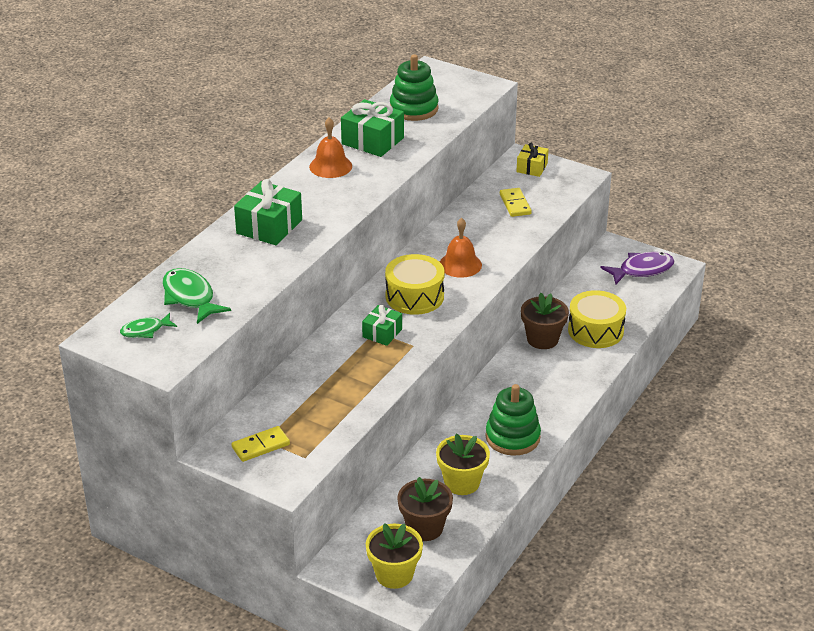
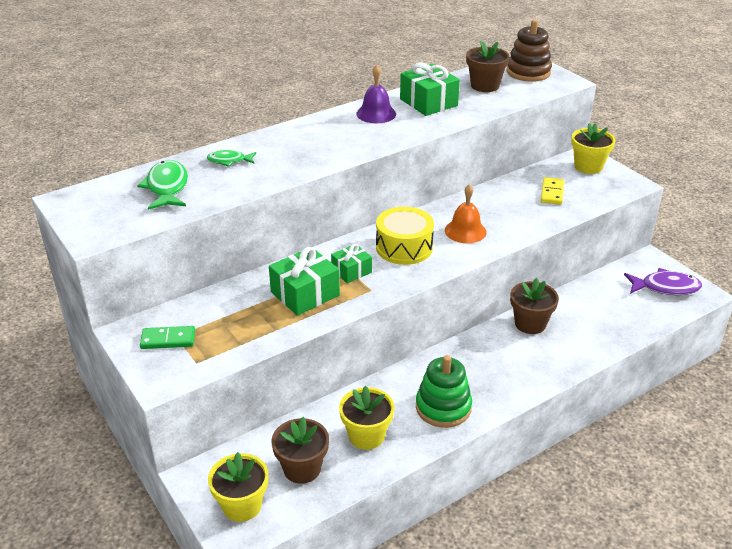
camera: 25 degrees right, 0 degrees up
(145, 330) = (106, 204): green fish -> green fish (229, 161)
(260, 446) = (168, 339): yellow domino -> green domino
(269, 227) = (283, 148): green gift -> green gift (305, 294)
(330, 166) = (376, 114): orange bell -> purple bell
(414, 109) = (485, 86): green stacking toy -> brown flower pot
(445, 83) = (528, 72): none -> brown stacking toy
(532, 167) = (588, 166): yellow gift -> yellow flower pot
(595, 330) = (587, 330): yellow drum -> none

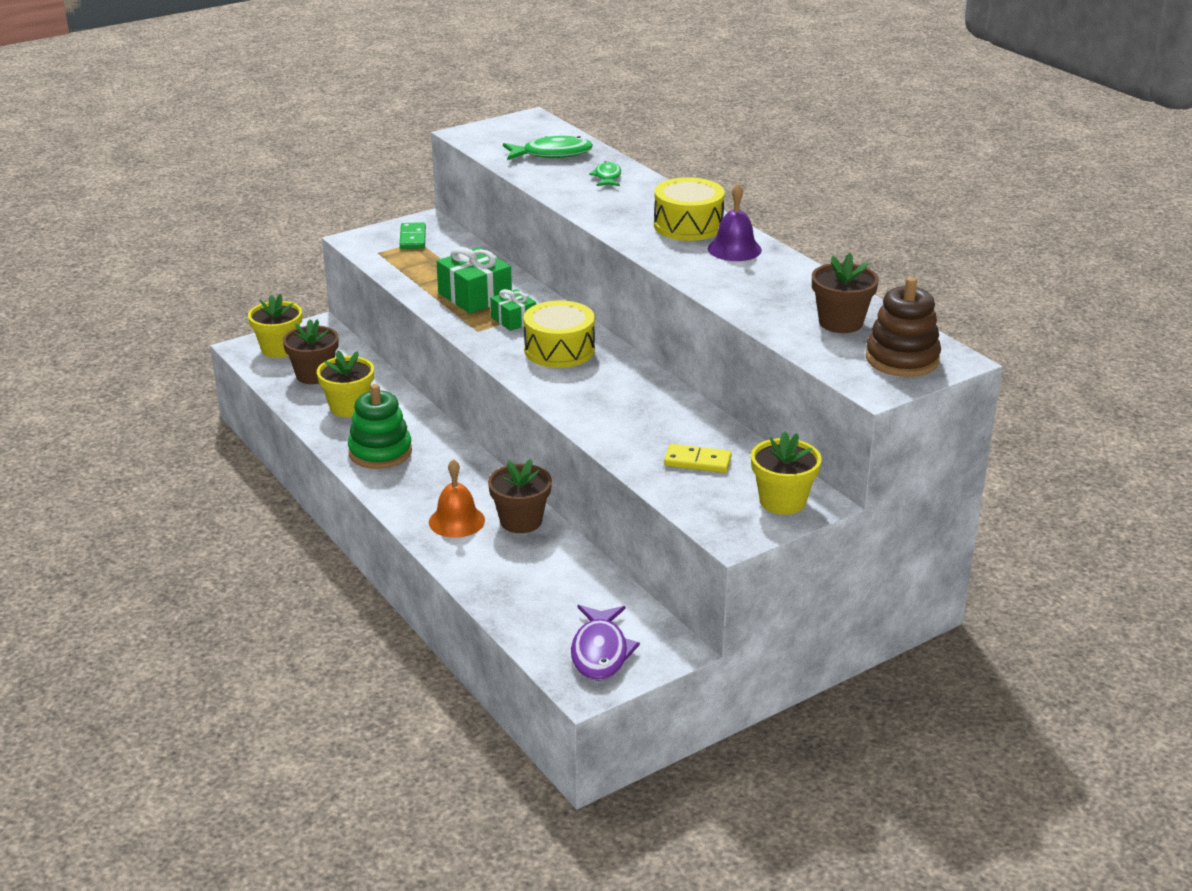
camera: 90 degrees right, 5 degrees down
(333, 129) = (688, 225): none -> yellow drum
(428, 102) = (775, 282): green gift -> none
(465, 231) = (595, 390): orange bell -> orange bell (456, 521)

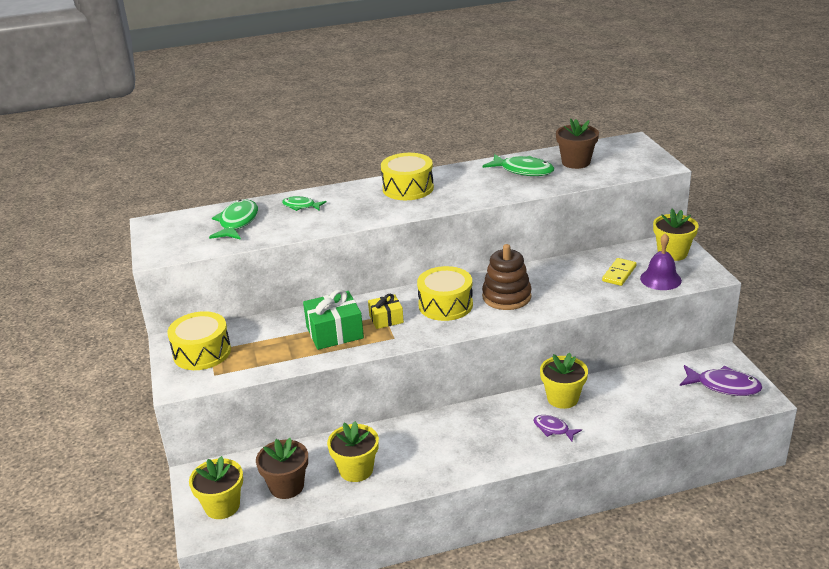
camera: 70 degrees left, 0 degrees up
(380, 452) = (438, 458): green stacking toy -> none
(413, 238) = (202, 352): green domino -> yellow drum
(456, 521) = (553, 429): orange bell -> purple fish
(513, 320) = (386, 319): green gift -> yellow gift
(521, 521) = (562, 398): brown flower pot -> yellow flower pot
(734, 249) = (455, 178): purple bell -> purple bell (660, 279)
(787, 289) = (523, 170): none -> green fish
(902, 359) = (628, 153): brown stacking toy -> brown stacking toy (506, 297)

